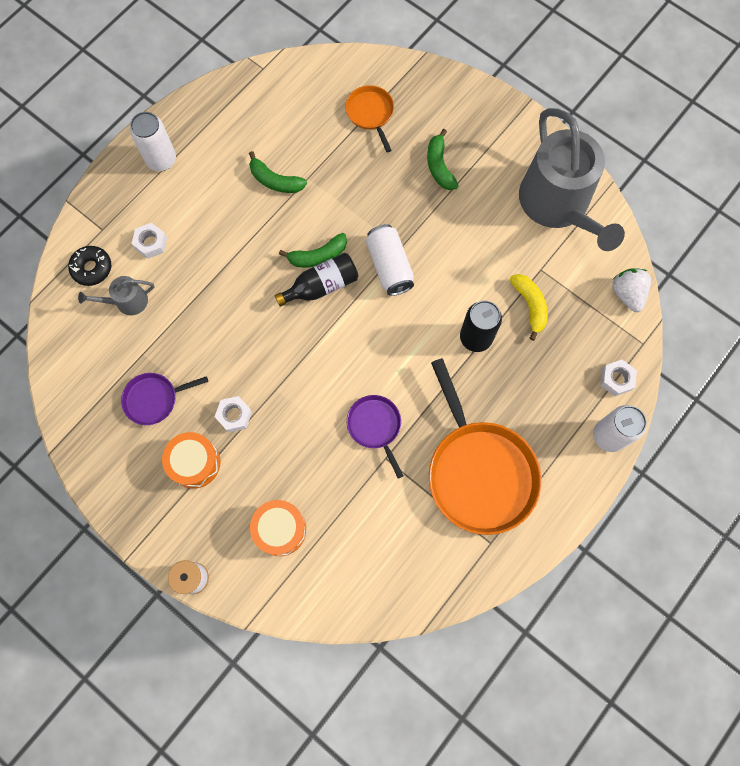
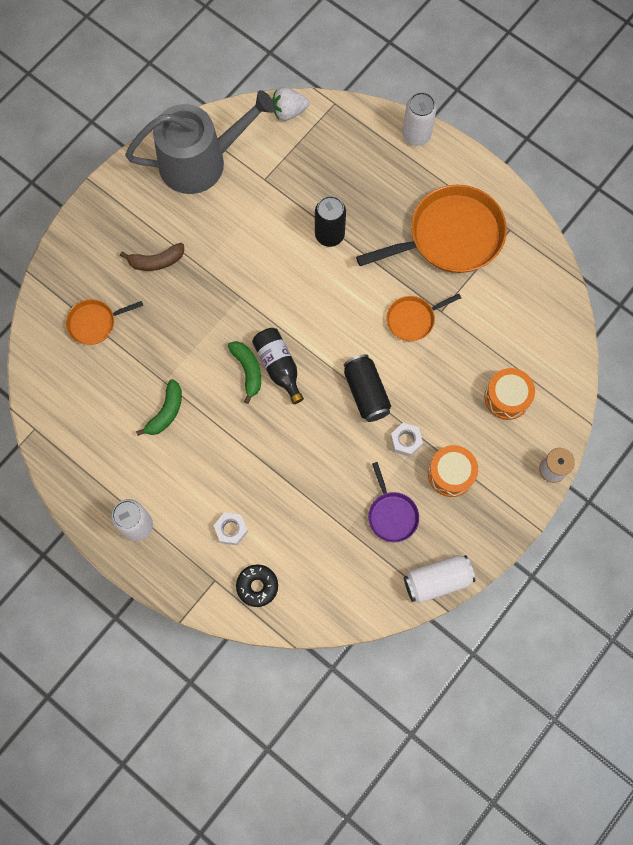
camera: 90 degrees left, 0 degrees up
(127, 301) = (293, 548): grey watering can -> none
(290, 375) = (366, 393): none -> black can
(375, 426) = (413, 319): purple pan -> orange pan
(389, 266) = (259, 306): white can -> white can (437, 580)
(439, 166) = (156, 261): green banana -> brown banana
(530, 306) = (299, 189): yellow banana -> none
(616, 379) = (367, 126): white nut -> none

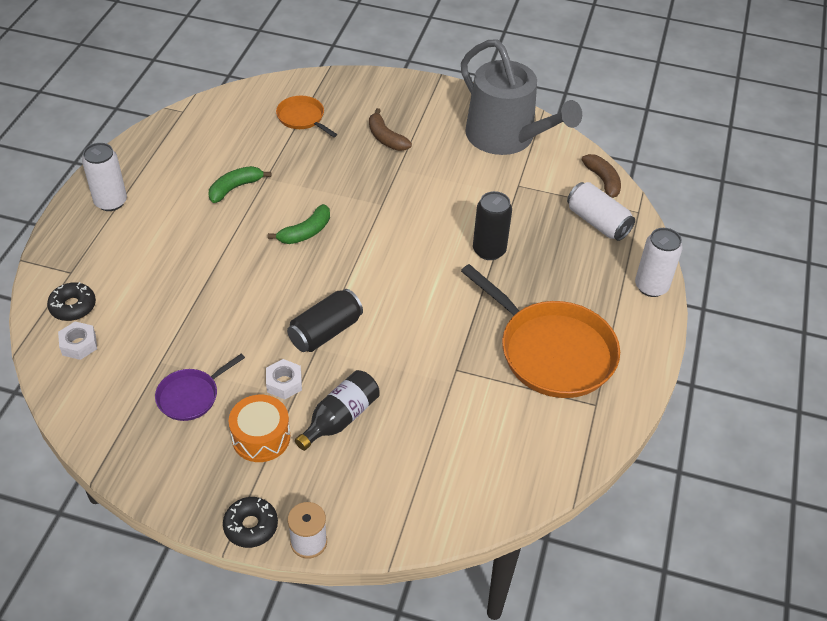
camera: 65 degrees right, 25 degrees down
(166, 412) = (235, 188): green banana -> green banana turned 135 degrees clockwise
(231, 529) = (129, 269): white nut -> white nut (79, 344)
(278, 366) = (321, 253): black bottle -> black bottle (340, 418)
(289, 112) = (603, 181): white strawberry -> brown banana
(413, 319) = (432, 347): orange pan -> none
(437, 580) = (124, 462): white can -> white can (597, 222)
(507, 397) = (381, 465): orange drum -> none
(526, 504) = (251, 526): none -> black donut

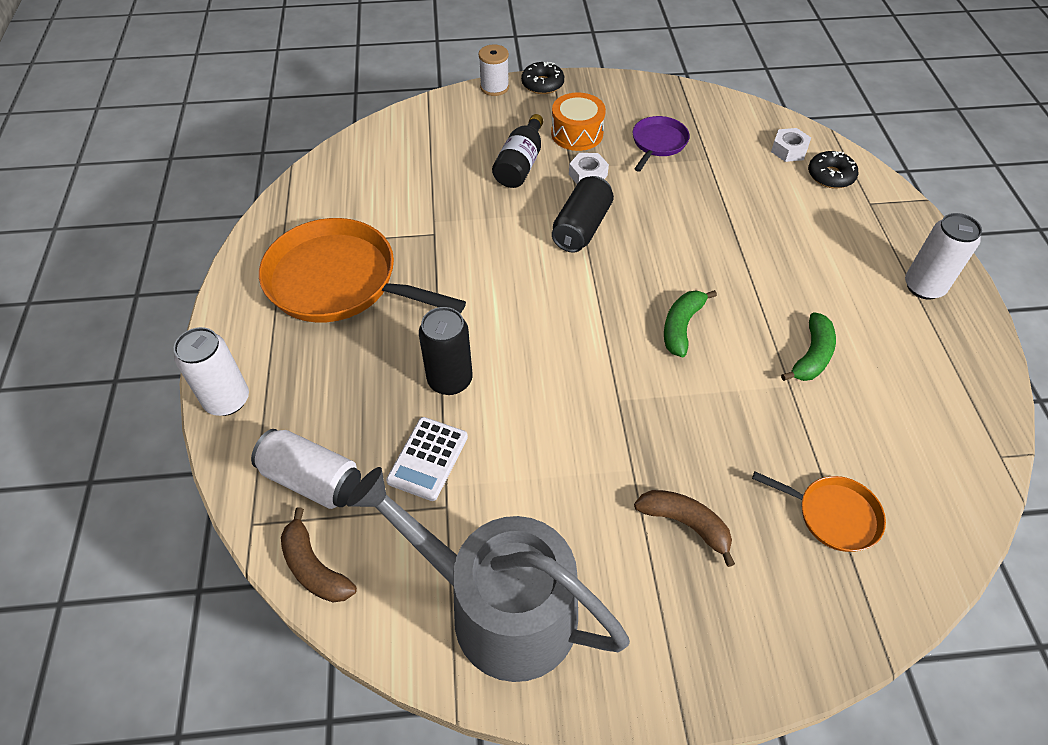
camera: 160 degrees right, 5 degrees up
(521, 211) = (428, 459): none -> white calculator

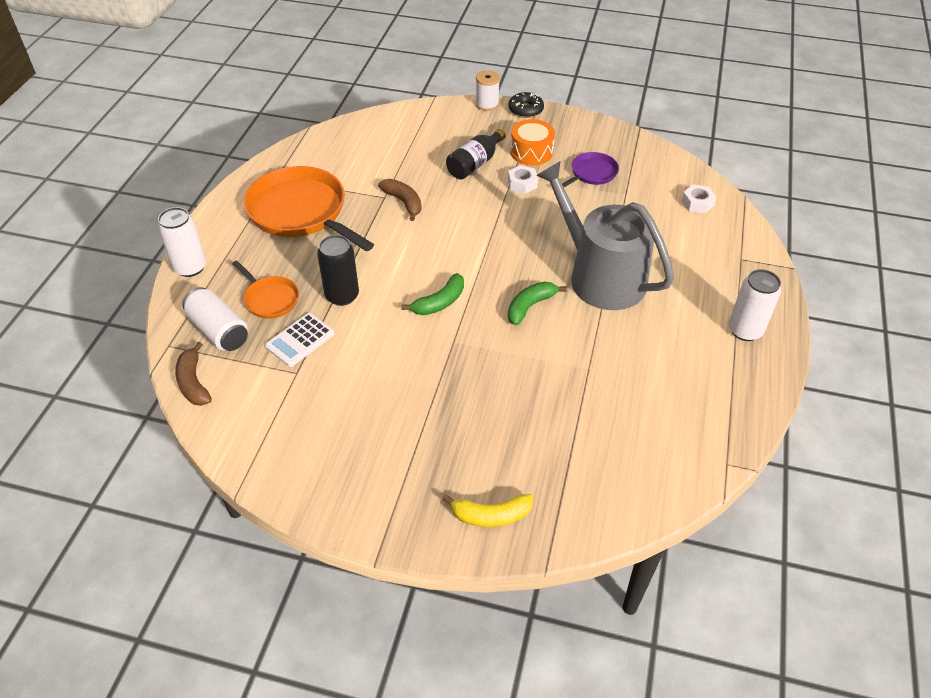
camera: 20 degrees right, 5 degrees down
(499, 608) = (297, 443): grey watering can -> grey watering can (600, 276)
(581, 227) = (495, 219): black can -> none
(685, 524) = (453, 433): brown banana -> brown banana (404, 202)
(790, 621) = (491, 515): none -> yellow banana
(812, 356) = (619, 353): green banana -> green banana (439, 302)
(830, 176) = (720, 230): black donut -> none
(833, 515) = (566, 461): orange pan -> orange pan (270, 299)

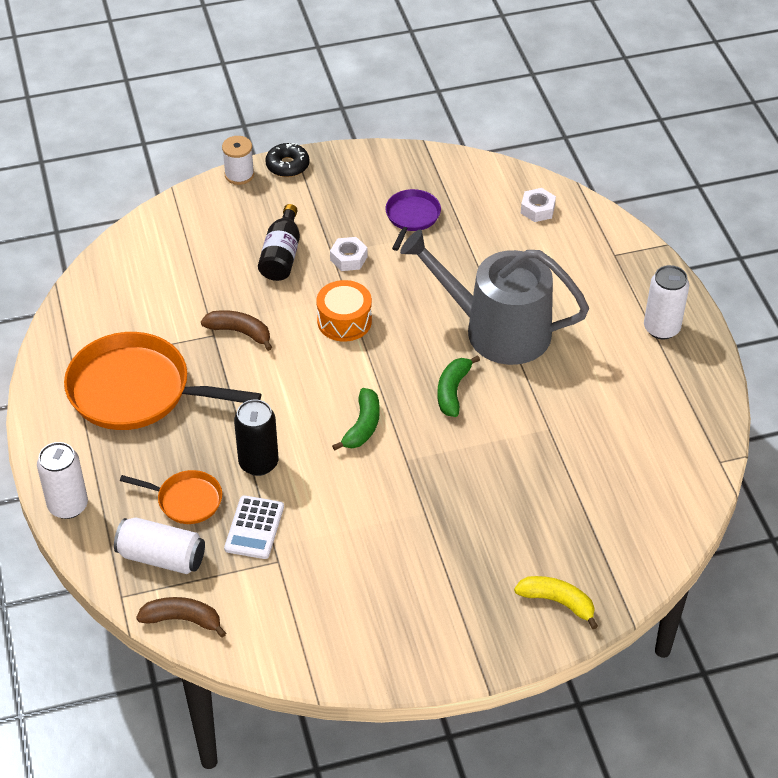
camera: 30 degrees left, 0 degrees up
(193, 382) = (182, 619): brown banana -> brown banana turned 150 degrees clockwise
(491, 515) = (557, 602): yellow banana -> yellow banana turned 120 degrees counterclockwise
(531, 152) = (331, 216): orange drum -> orange drum (344, 321)

